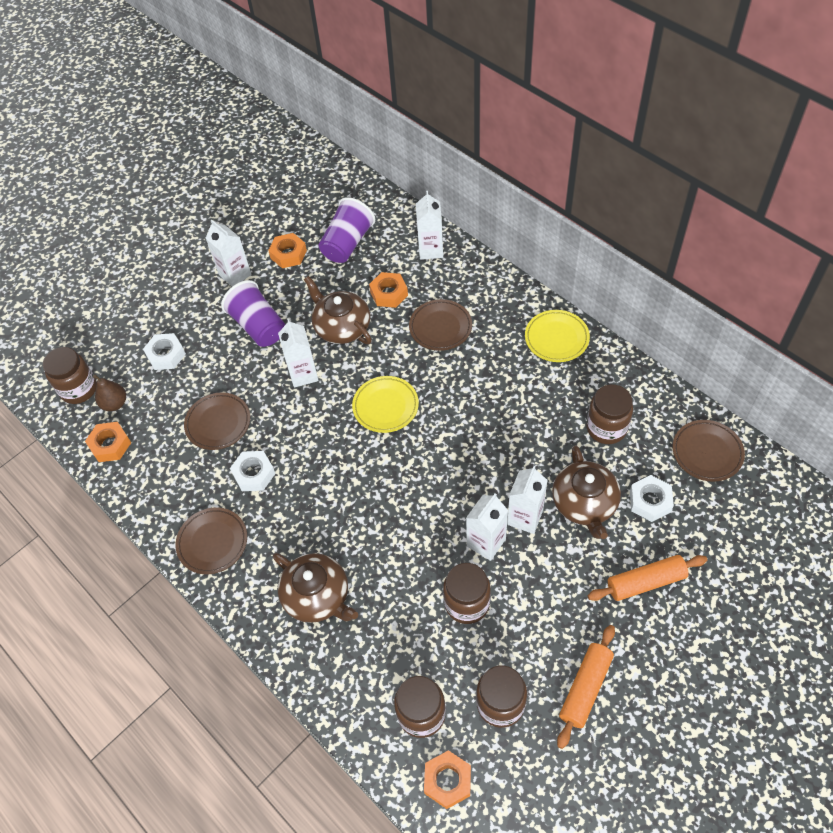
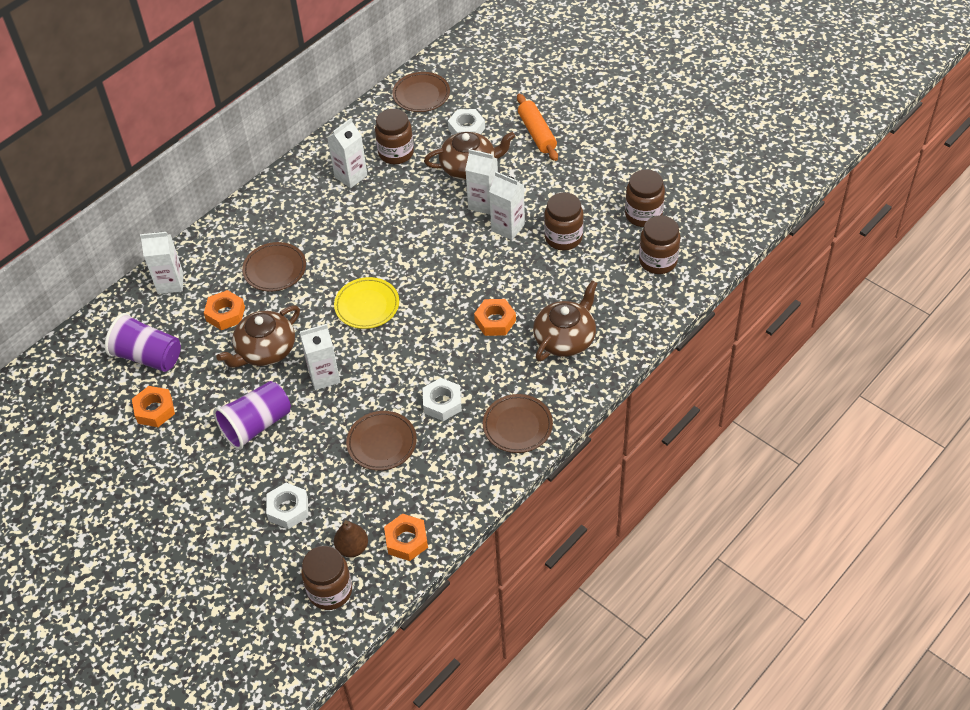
camera: 95 degrees left, 5 degrees down
(235, 275) = (178, 459): white carton -> white carton (351, 176)
(447, 781) = (705, 243): orange nut -> orange nut (495, 321)
(556, 338) = (297, 185): yellow plate -> none
(585, 688) = (625, 167): orange rolling pin -> none

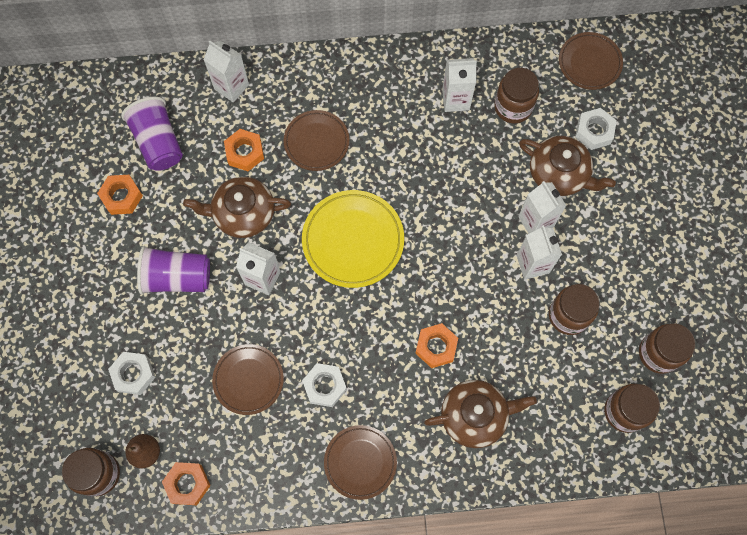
camera: 40 degrees right, 20 degrees up
(367, 306) = (353, 240): yellow plate -> yellow plate, size x1.50
(537, 133) = (649, 187): orange rolling pin -> none

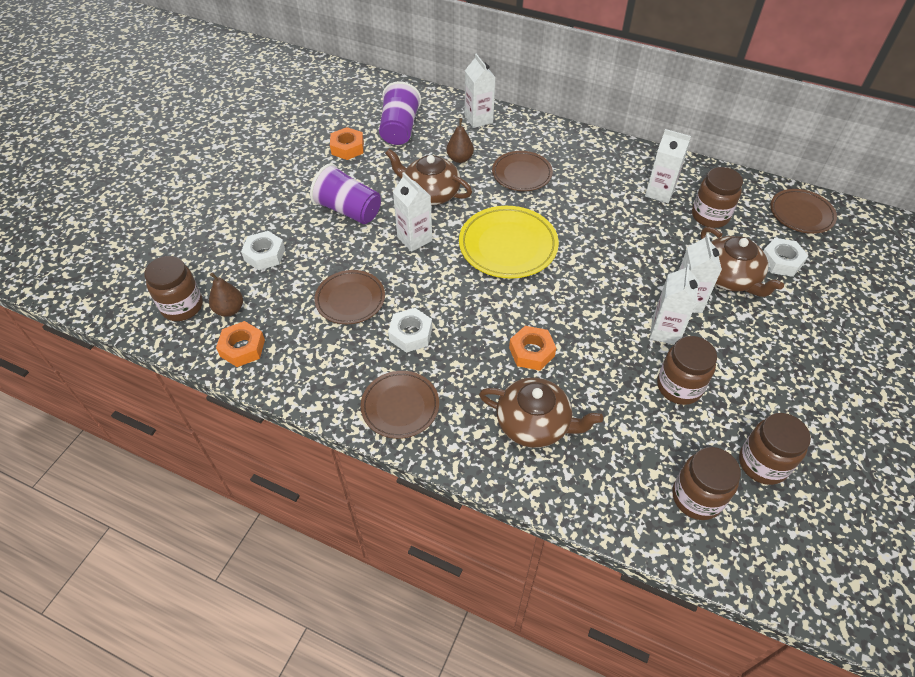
camera: 30 degrees right, 20 degrees down
(245, 152) = (460, 158): orange nut -> brown pear

